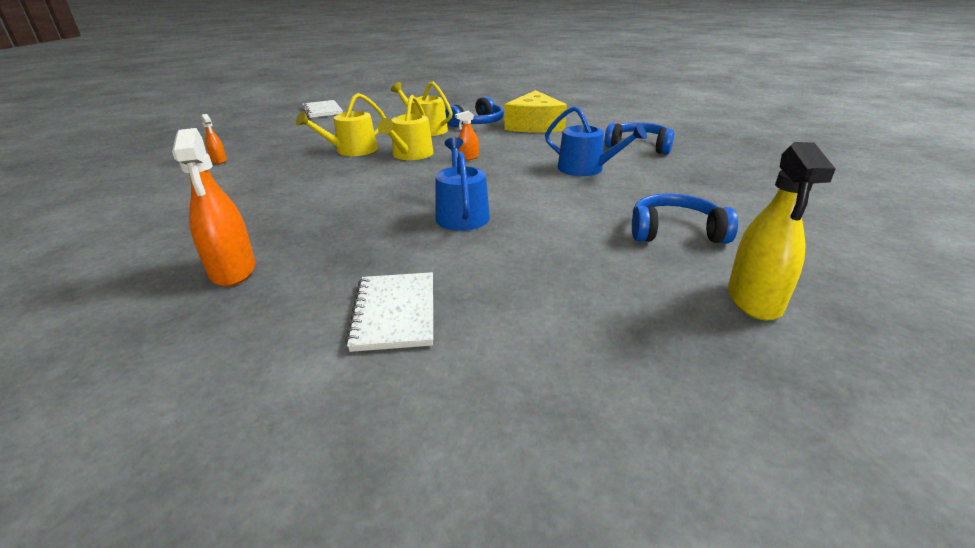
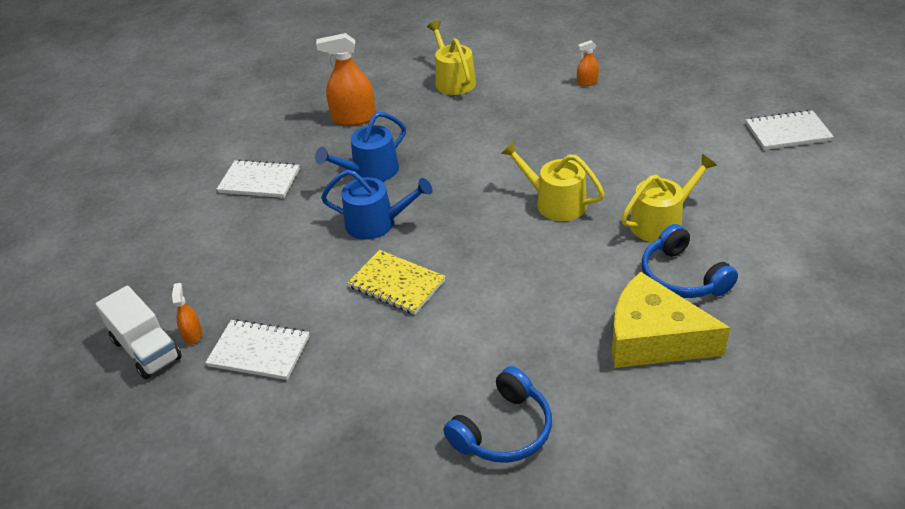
camera: 110 degrees right, 10 degrees up
(351, 150) = (588, 160): yellow watering can -> yellow watering can (453, 80)
(468, 158) = (526, 246): orange spray bottle -> orange spray bottle (193, 335)
(540, 192) = (397, 284): none -> yellow notebook
(586, 169) = (442, 340): blue watering can -> blue watering can (370, 171)
(675, 232) = (259, 351): blue headphones -> white notebook
(754, 300) = (146, 349): yellow spray bottle -> white truck

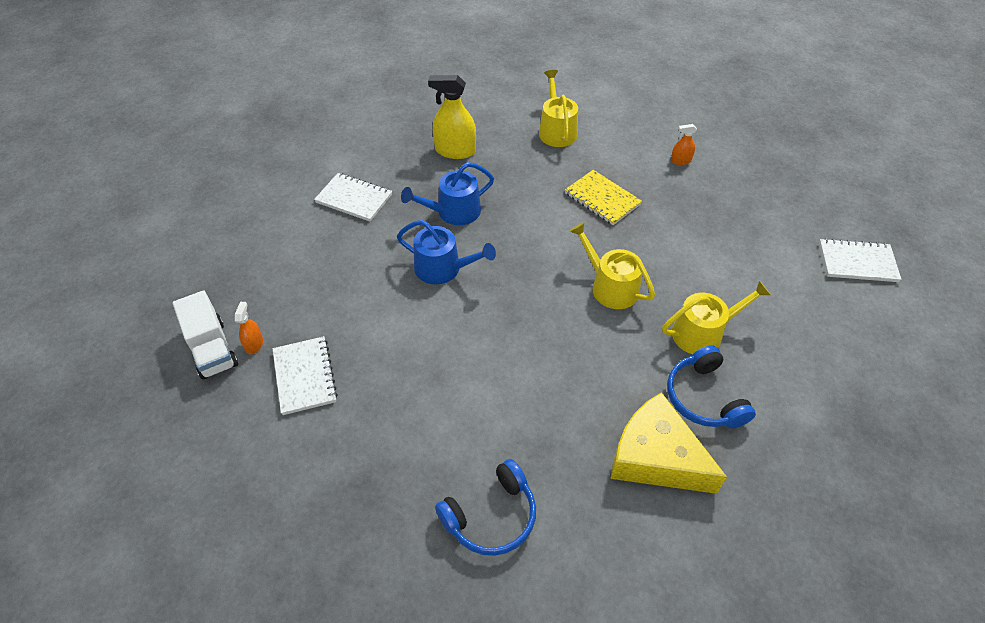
camera: 10 degrees right, 10 degrees up
(259, 351) = (304, 376): white notebook -> white notebook turned 45 degrees clockwise
(353, 118) = (455, 151): orange spray bottle -> yellow spray bottle
(397, 284) = (442, 337): yellow notebook -> yellow notebook (602, 199)

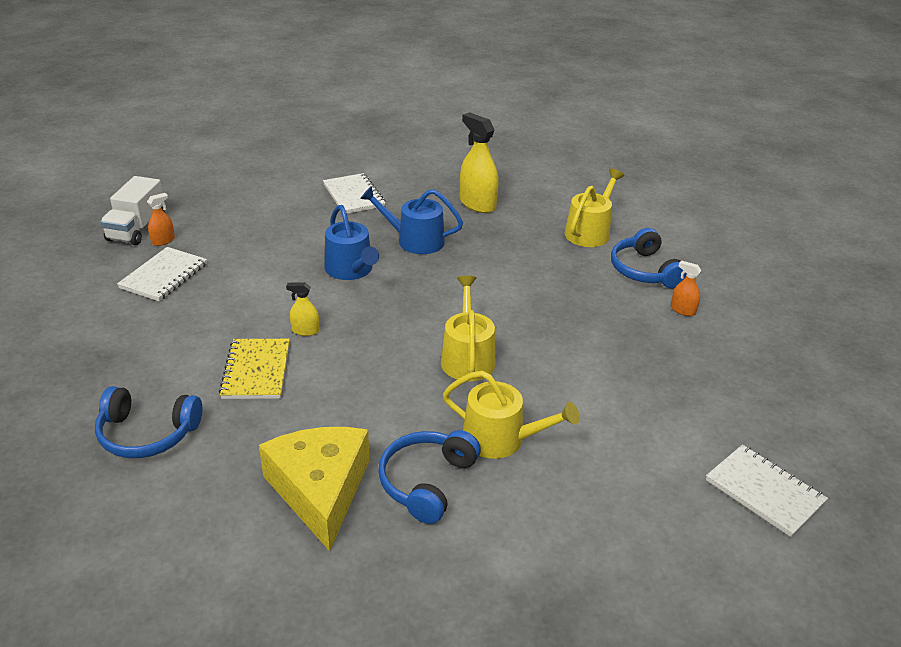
camera: 40 degrees right, 15 degrees down
(481, 344) = (305, 330): none -> yellow spray bottle
(602, 199) = (557, 297): yellow notebook -> yellow notebook (256, 371)
(625, 143) = (644, 270): none -> blue headphones

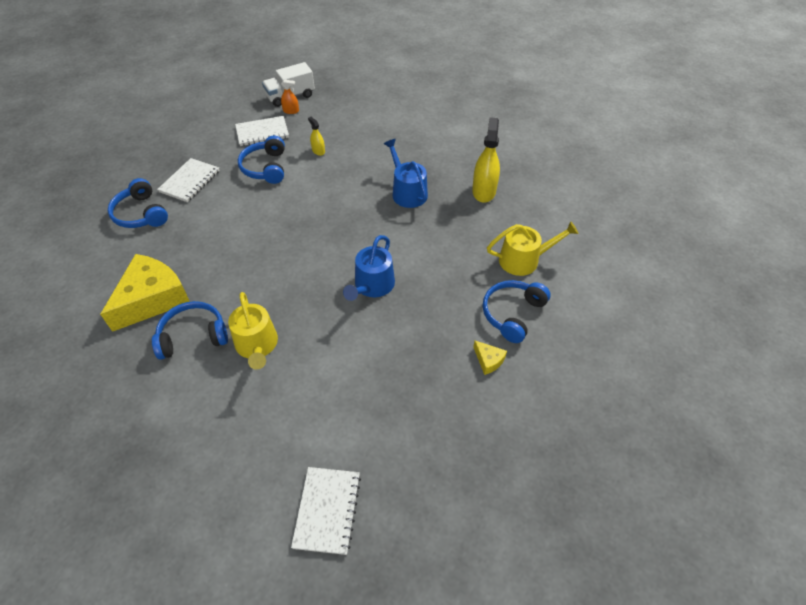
camera: 50 degrees right, 15 degrees up
(229, 303) = (265, 168): none -> blue headphones
(256, 371) = (221, 215): yellow notebook -> none
(305, 330) = (272, 209): yellow spray bottle -> yellow spray bottle (318, 151)
(351, 270) = (346, 188): blue watering can -> blue watering can (372, 286)
(353, 196) = (421, 140): white notebook -> white notebook (190, 181)
(467, 357) = (317, 286): yellow watering can -> none
(683, 310) = (488, 360): orange spray bottle -> yellow cheese

